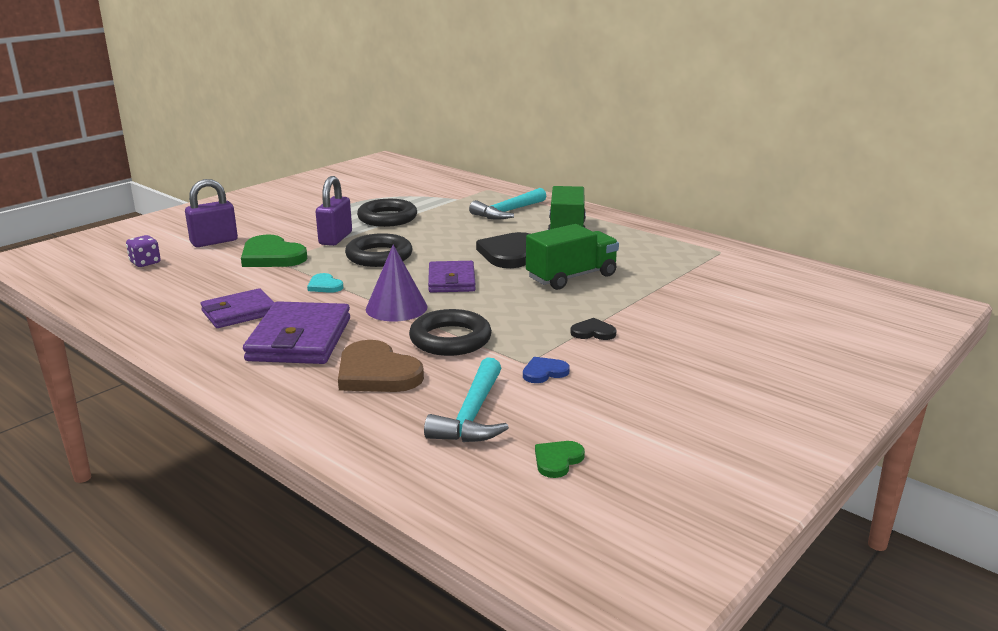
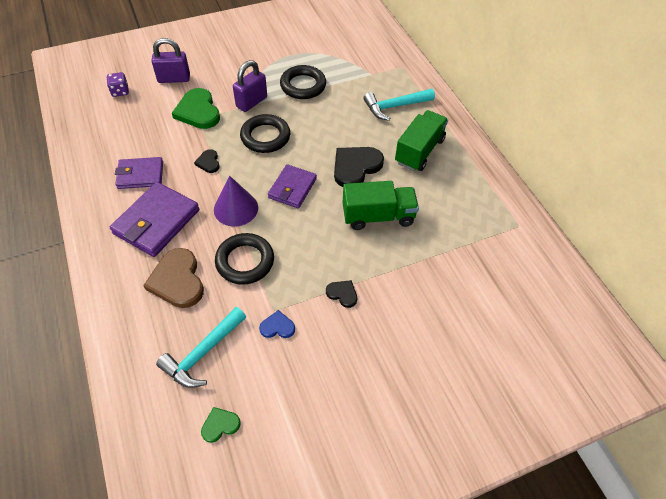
camera: 25 degrees right, 30 degrees up
(324, 286) = (208, 162): turquoise heart -> black heart

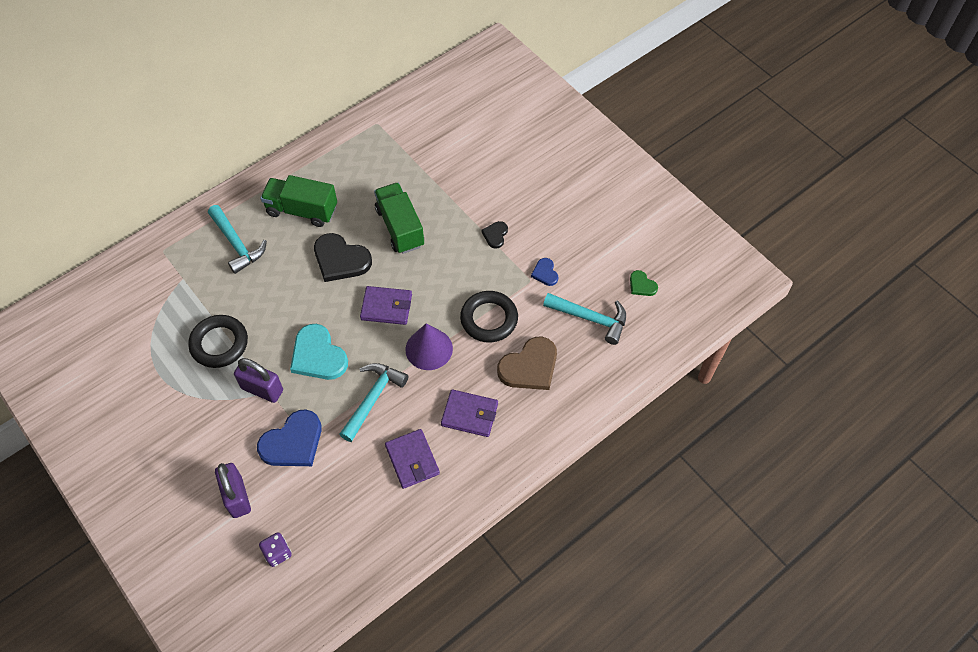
camera: 105 degrees left, 5 degrees up
(157, 222) = (469, 414): purple wallet -> purple wallet, size x0.65
(198, 111) = (293, 442): green heart -> blue heart
(208, 162) = (373, 398): black heart -> turquoise hammer
(265, 137) = (318, 355): black ring -> turquoise heart

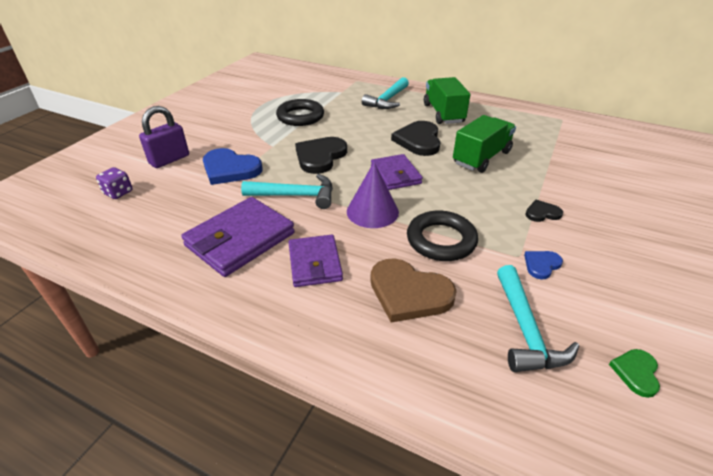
camera: 65 degrees right, 20 degrees down
(262, 389) = (272, 143): purple padlock -> none
(318, 355) = (320, 157): turquoise heart -> black heart
(412, 460) = (240, 239): purple wallet -> purple wallet, size x1.53

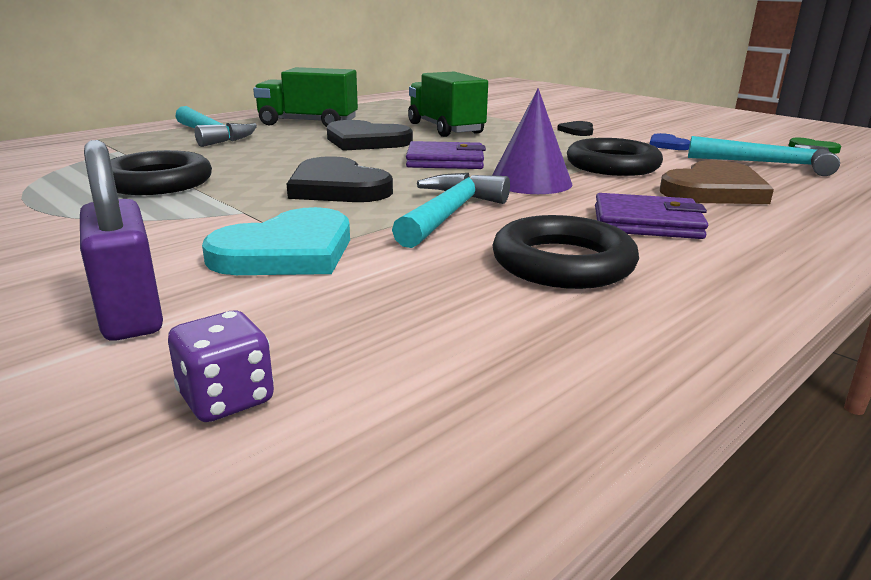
camera: 70 degrees left, 15 degrees down
(230, 169) = (287, 251): blue heart -> turquoise heart
(240, 239) = (563, 263): purple wallet -> black ring

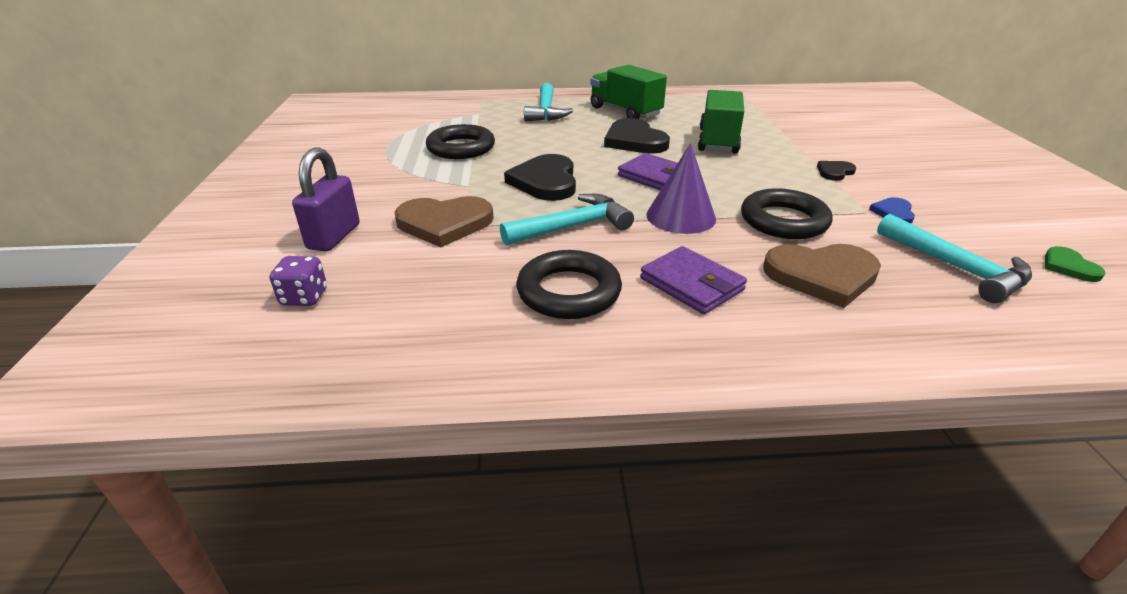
camera: 40 degrees right, 10 degrees up
(287, 251) = (444, 223): turquoise heart -> brown heart

